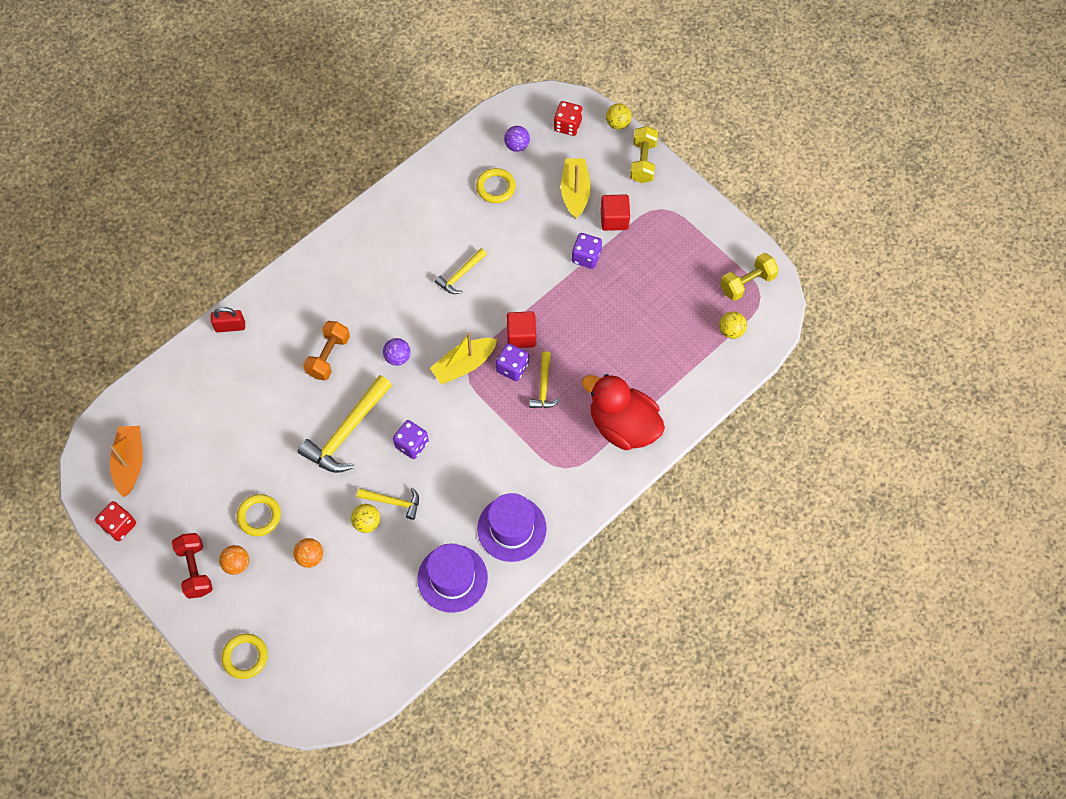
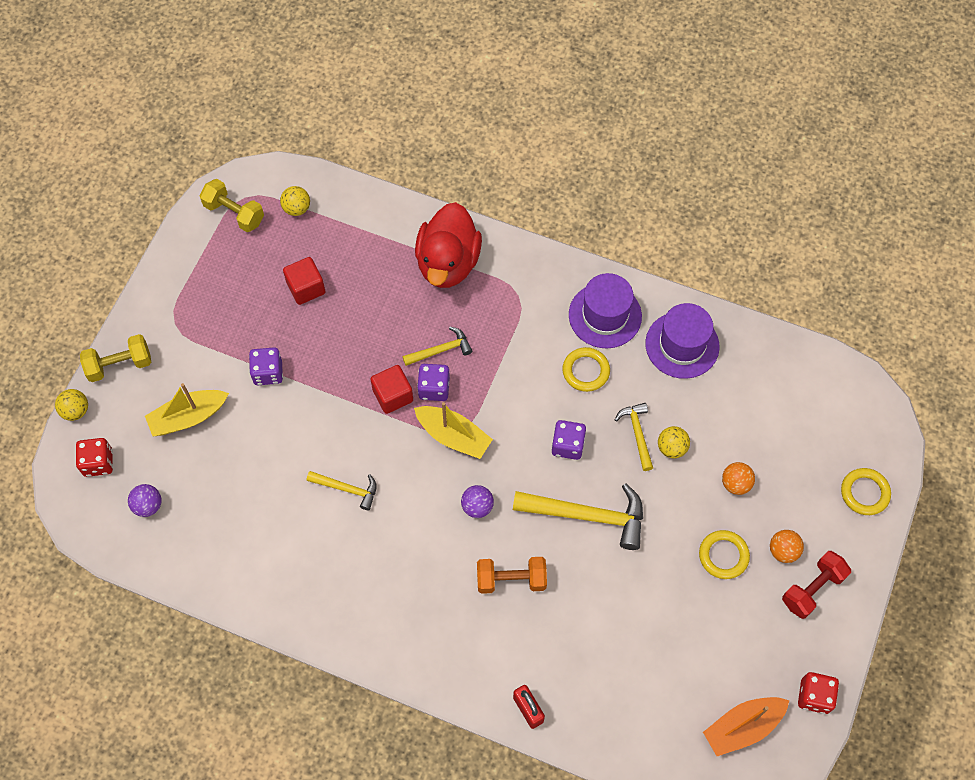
camera: 115 degrees left, 0 degrees up
(495, 187) = (215, 503): yellow ring -> yellow ring (586, 371)
(614, 219) = (208, 364): red cube -> red cube (306, 288)

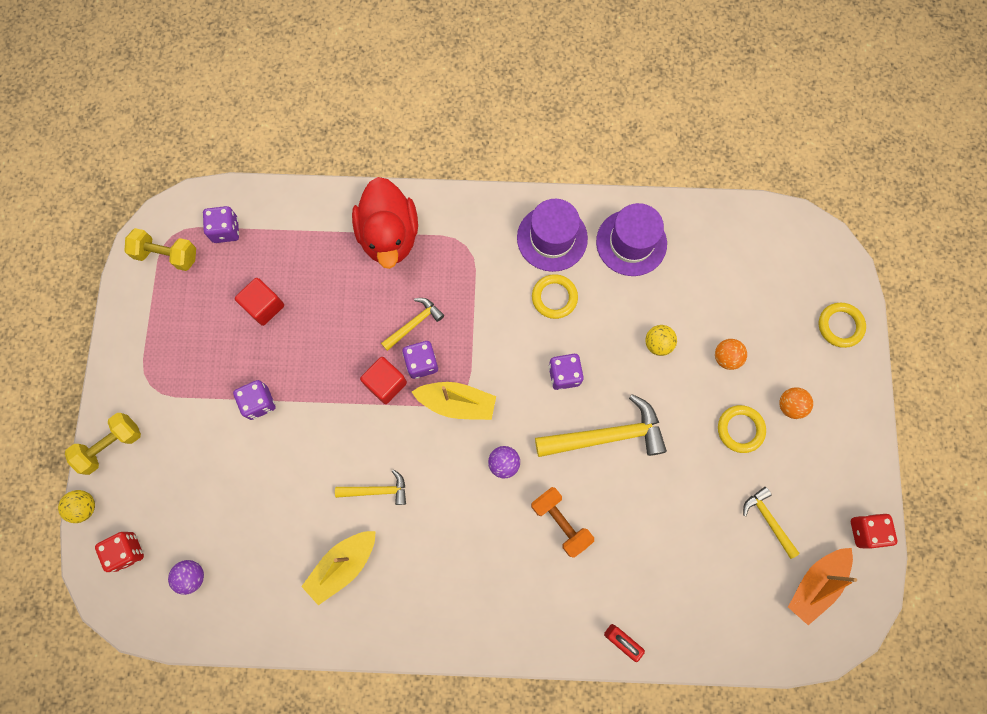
camera: 20 degrees left, 10 degrees up
(188, 417) = (198, 474): yellow boat -> yellow boat (343, 565)
(297, 208) = (226, 230): yellow ball -> purple dice
(511, 579) = (560, 522): orange dumbbell -> orange dumbbell turned 75 degrees clockwise
(637, 433) = (622, 341): yellow hammer -> yellow hammer (768, 520)
(812, 589) = (828, 432): red dumbbell -> none

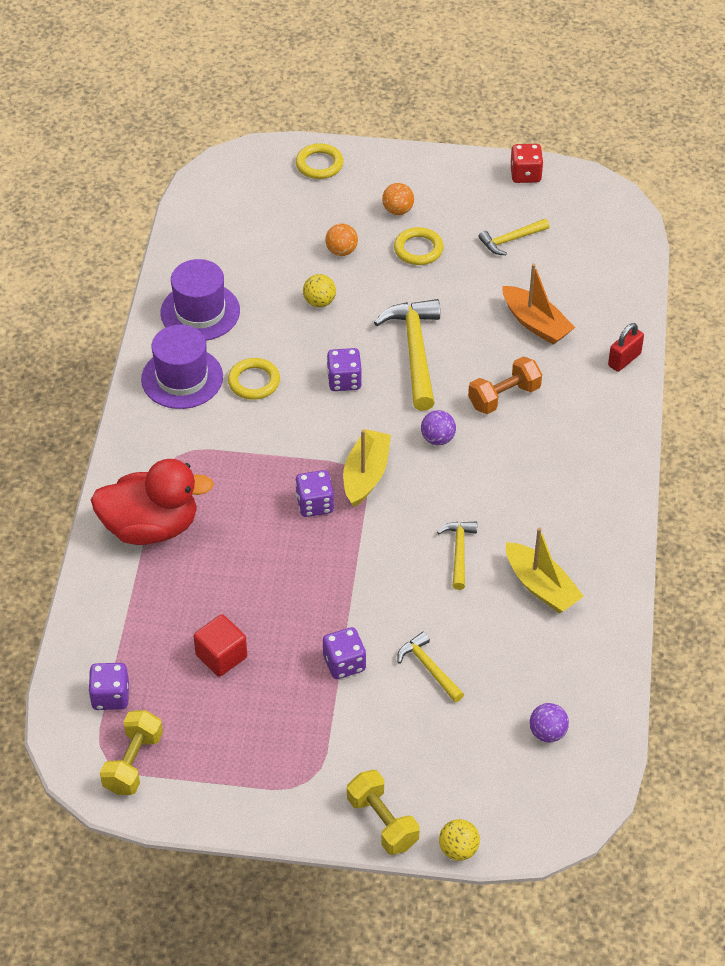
camera: 85 degrees left, 25 degrees down
(127, 551) = (515, 801): red dice -> none
(386, 384) = (335, 538): red cube -> none
(414, 323) = (266, 508): yellow hammer -> yellow hammer (429, 668)
(815, 584) = (573, 215): orange boat -> orange boat (535, 323)

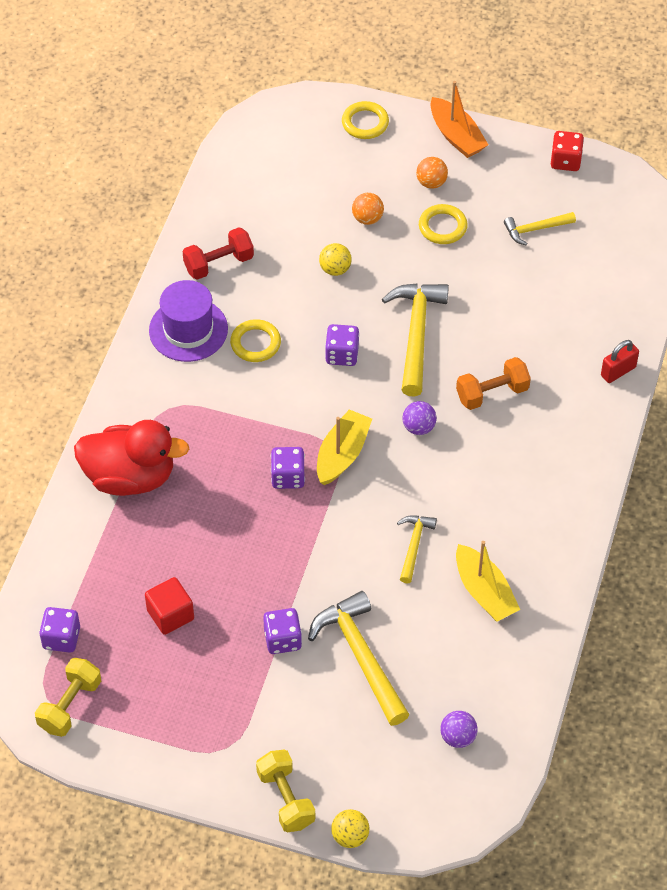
camera: 10 degrees right, 5 degrees up
(200, 312) = (219, 263): purple hat -> red dumbbell
(429, 668) = (360, 656): yellow hammer -> yellow hammer, size x1.83
(535, 323) = (540, 321): orange boat -> orange boat (456, 136)

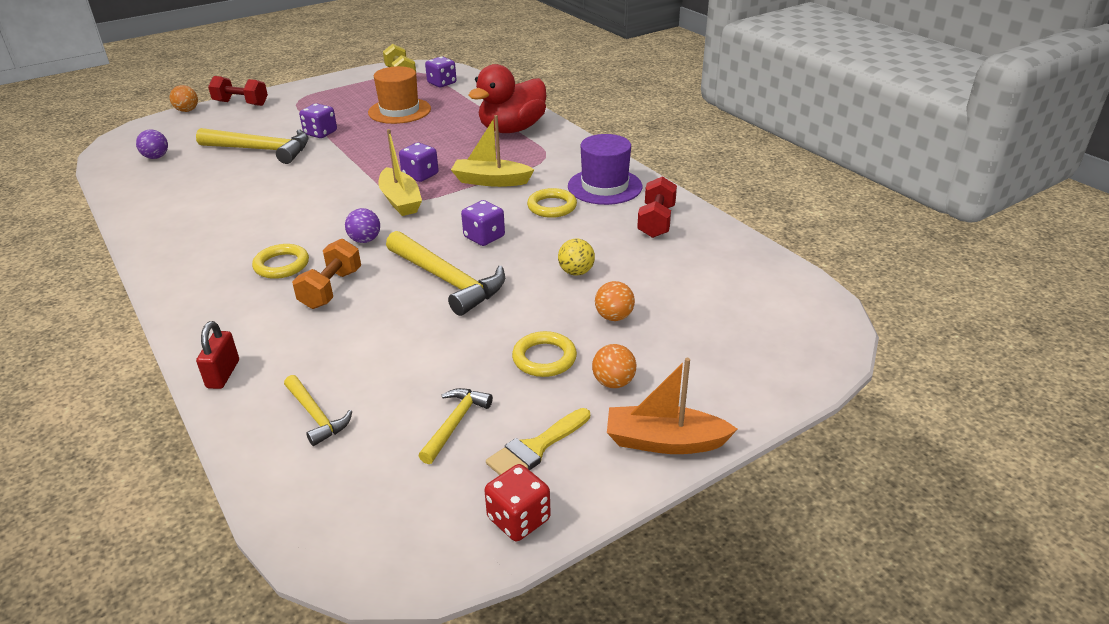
camera: 130 degrees right, 20 degrees down
(170, 615) = (399, 111): red cube -> orange hat
(286, 799) = (241, 103): yellow dumbbell -> red dumbbell
(350, 836) = (187, 110): yellow ball -> orange ball
(365, 123) = (756, 380): yellow ring -> yellow ring (281, 265)
(414, 545) = (287, 196): yellow hammer -> yellow hammer (316, 416)
(484, 592) = (206, 206): yellow boat -> yellow boat (491, 181)
(516, 184) = (535, 448): none -> yellow brush

